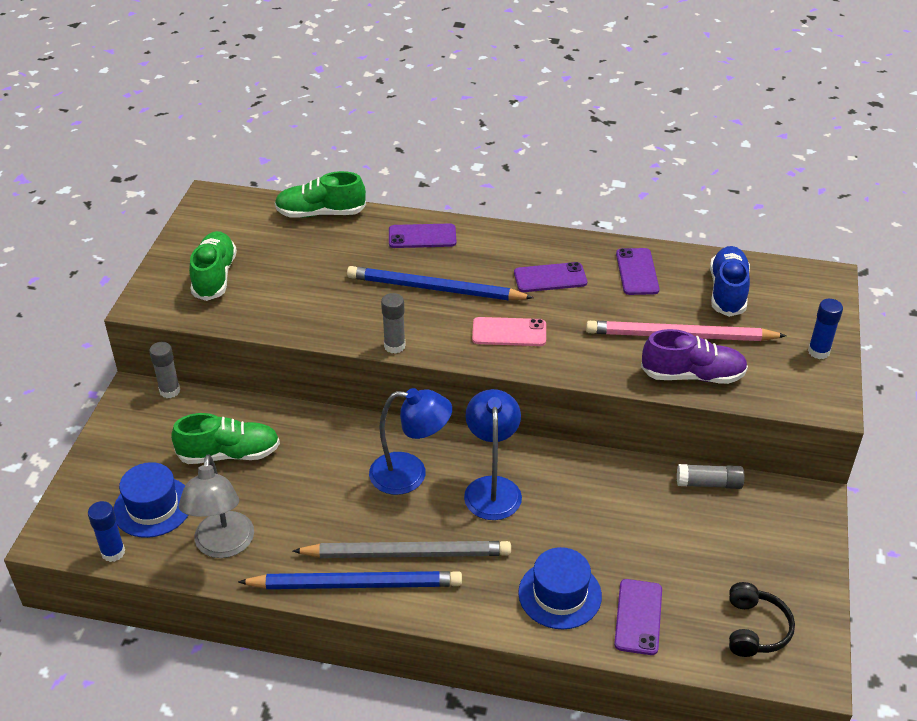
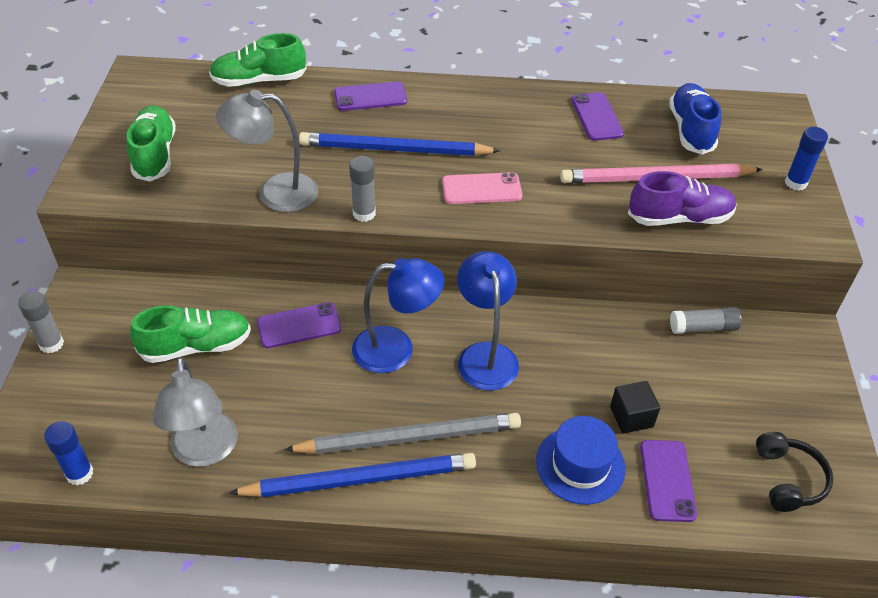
camera: 10 degrees left, 5 degrees up
(153, 507) = (118, 415): blue hat -> none
(170, 391) = (120, 283): grey glue stick -> grey glue stick (51, 344)
(317, 320) = (275, 193): none -> grey lamp
(550, 278) = (511, 129): purple phone -> purple phone (299, 325)
(618, 557) = (631, 417): none -> black cube

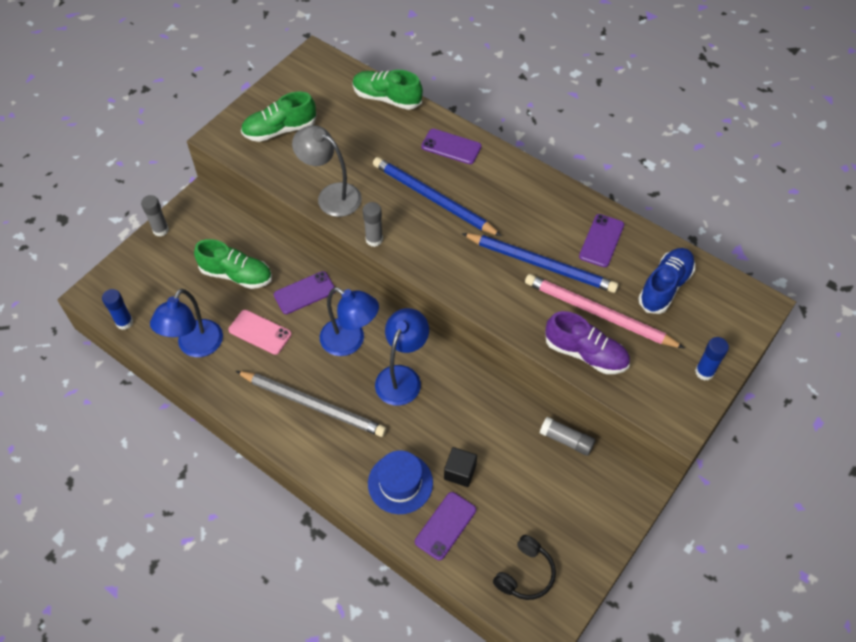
camera: 35 degrees right, 10 degrees up
(155, 155) = (280, 130): green shoe -> green shoe turned 135 degrees counterclockwise
(205, 451) = (195, 346): grey lamp -> blue lamp
(299, 325) = (304, 293): purple phone -> purple phone turned 45 degrees counterclockwise
(360, 479) = (266, 414): blue pencil -> blue pencil (541, 264)
(482, 189) = (466, 259): pink phone -> pink phone (260, 332)

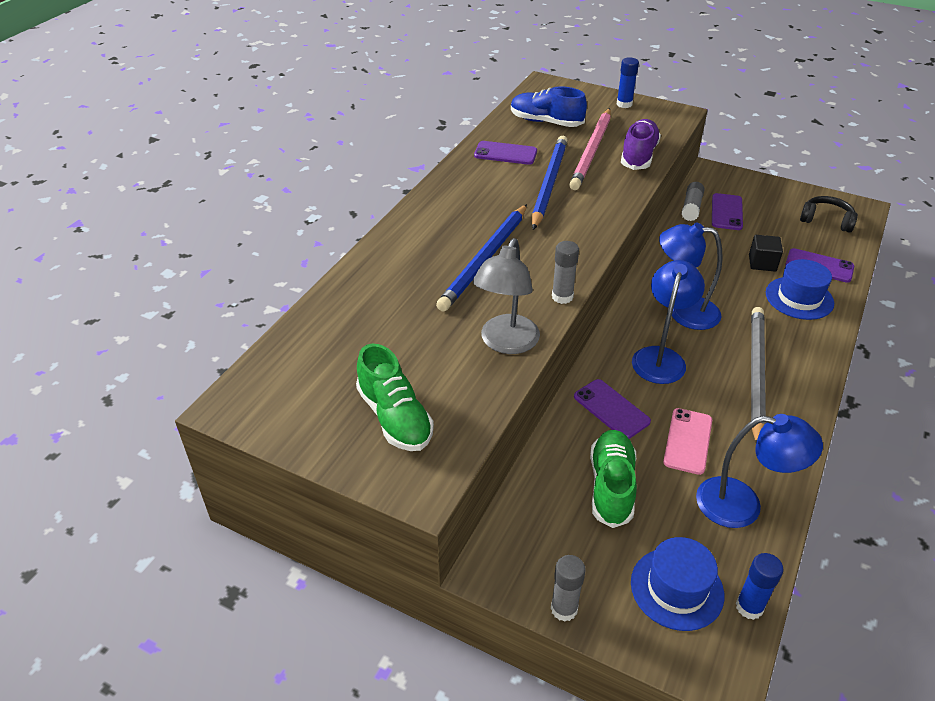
camera: 100 degrees left, 15 degrees down
(151, 289) = (677, 588): none -> blue hat
(387, 98) = (318, 317): green shoe -> none
(451, 147) = (399, 255): purple phone -> purple phone (726, 212)

